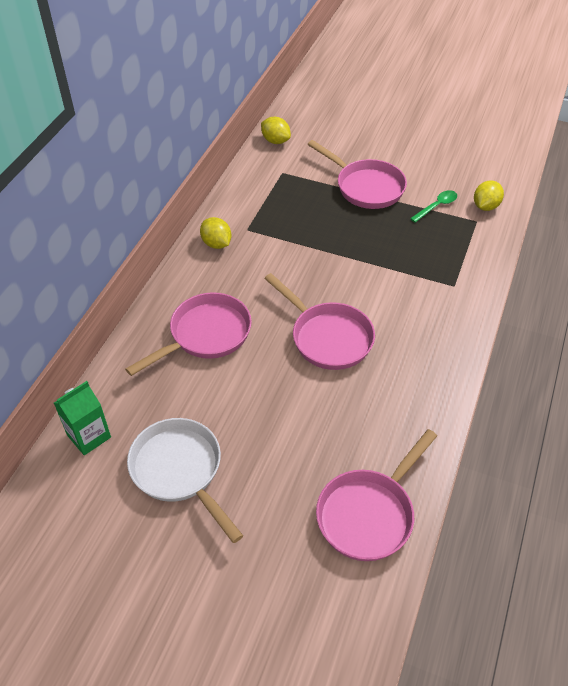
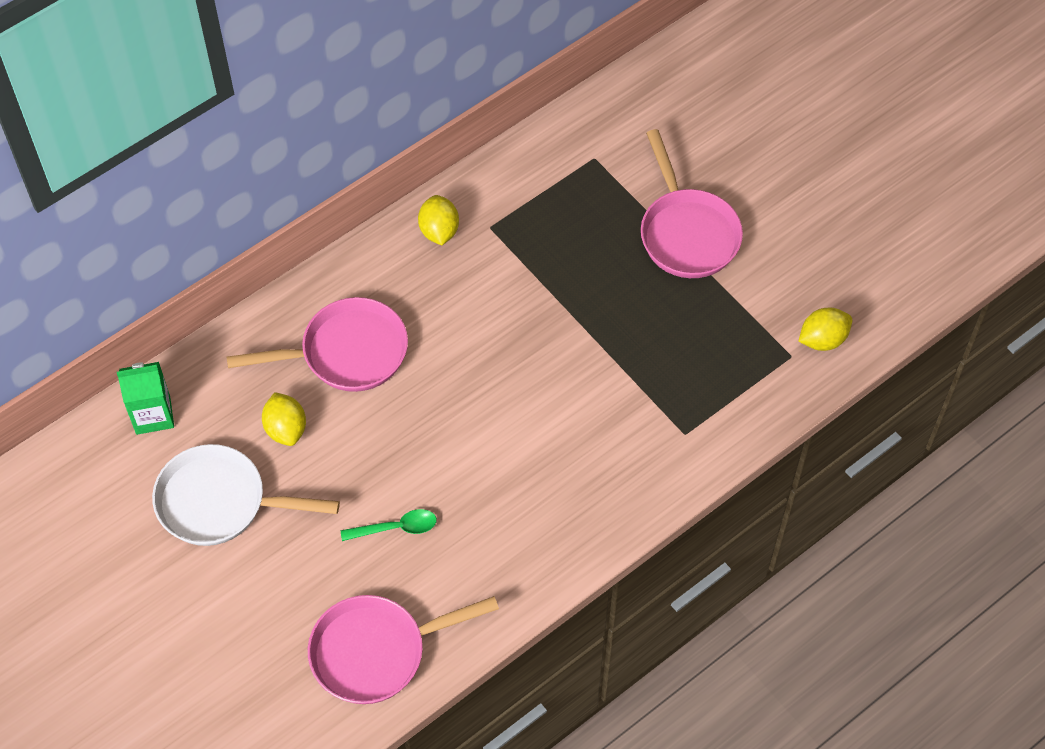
camera: 30 degrees right, 10 degrees up
(180, 470) = (219, 502): white pan -> white pan turned 75 degrees counterclockwise
(275, 141) = (622, 100): yellow lemon -> yellow lemon (286, 429)
(328, 337) = (481, 426): pink pan -> none
(436, 206) = (756, 308): green spoon -> green spoon (396, 528)

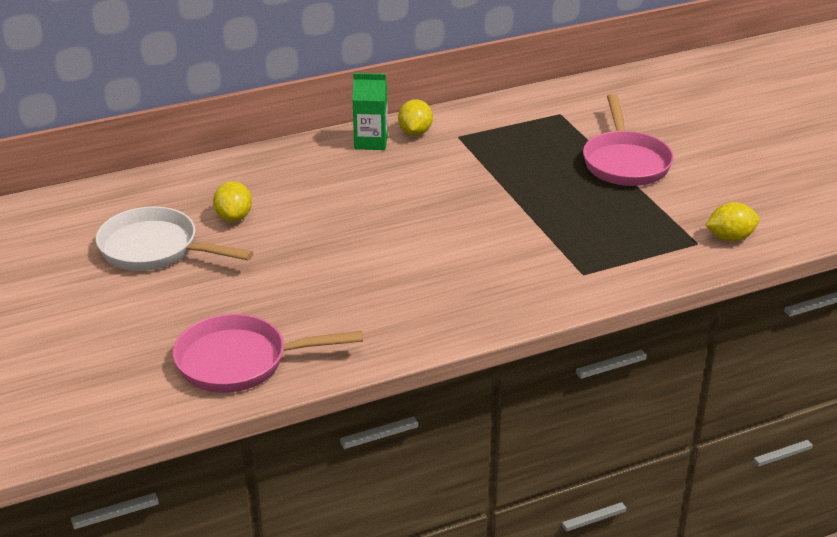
camera: 15 degrees right, 25 degrees down
(153, 415) = (130, 193): green carton -> green carton (371, 142)
(347, 353) = (307, 184): pink pan -> none
(396, 528) = (297, 288): green spoon -> none

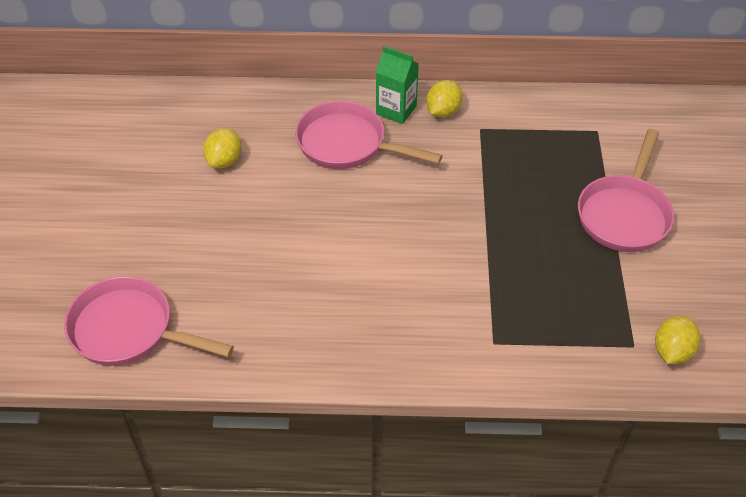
camera: 25 degrees right, 15 degrees up
(155, 249) = (139, 175): white pan -> none
(344, 176) = (347, 144): none -> pink pan
(730, 238) = (672, 351): yellow lemon -> yellow lemon turned 75 degrees counterclockwise

